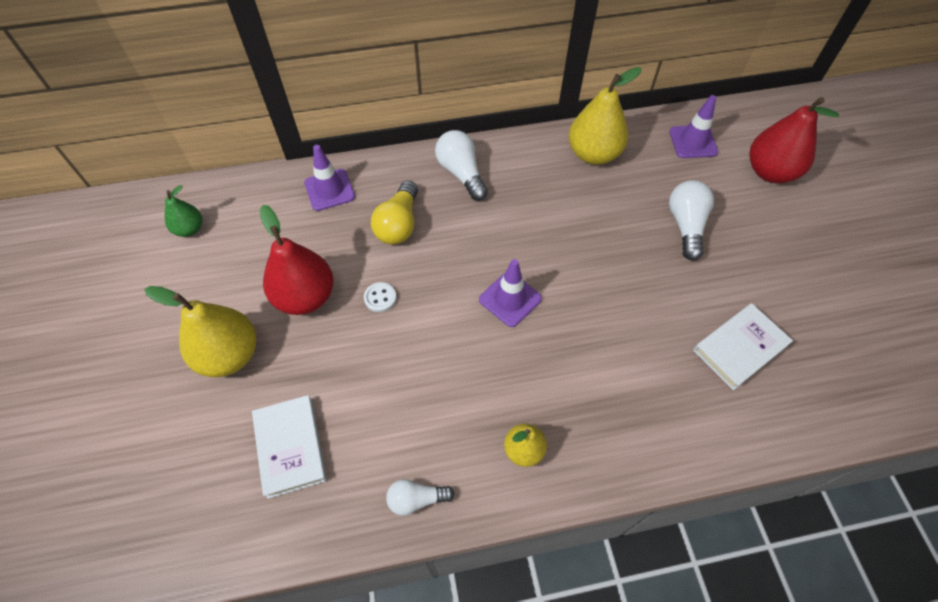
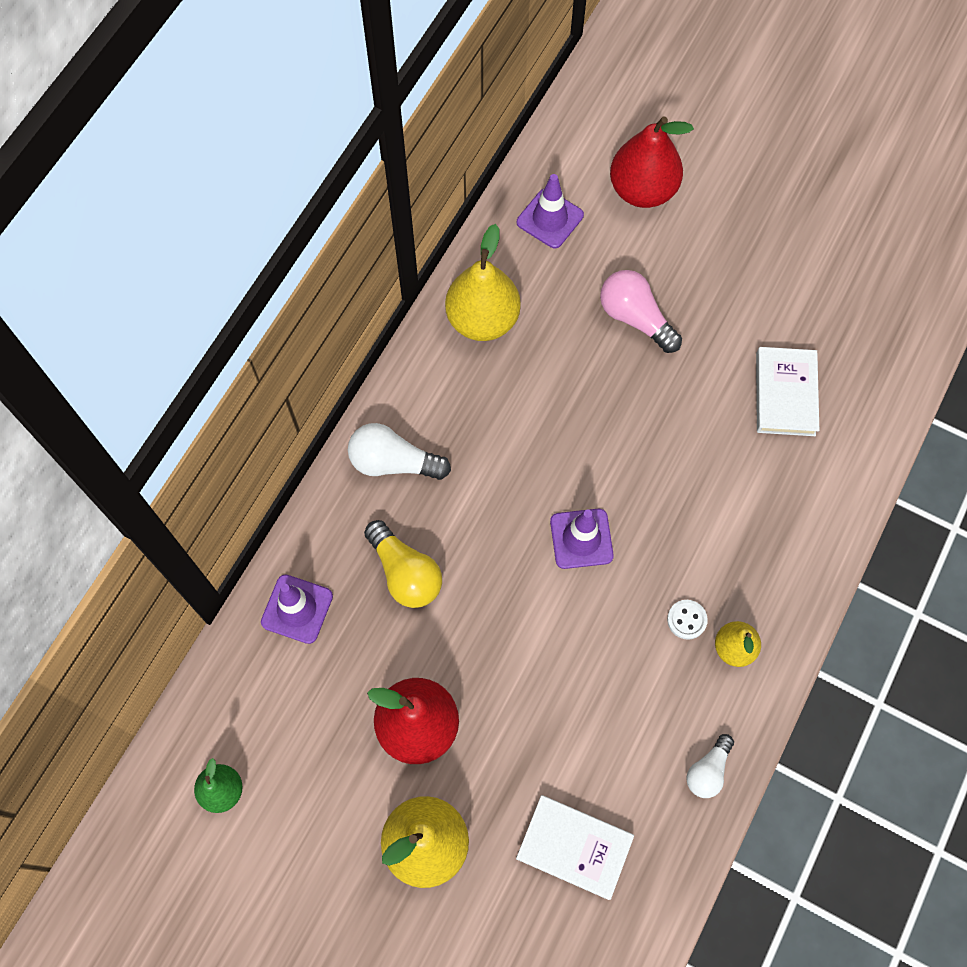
camera: 50 degrees left, 10 degrees up
(380, 298) = (480, 655): white button -> white button (686, 620)
(686, 226) = (635, 318): white light bulb -> pink light bulb

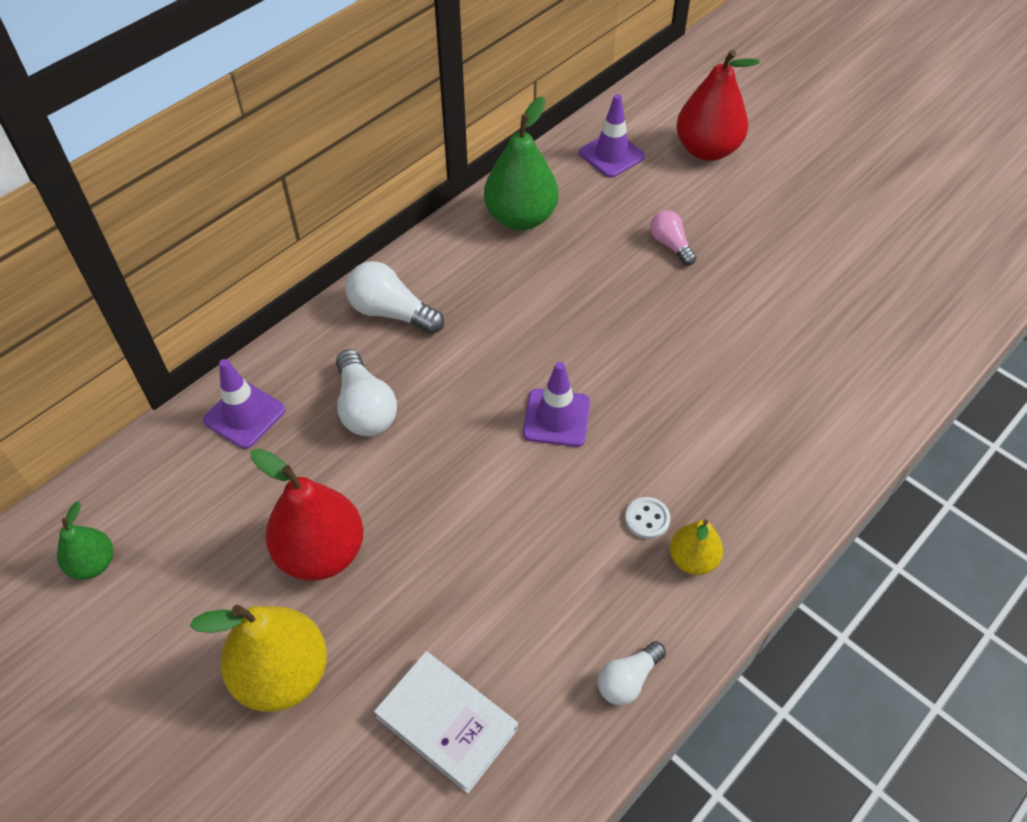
camera: 15 degrees right, 15 degrees down
(405, 573) = (365, 408): yellow light bulb -> white light bulb
(483, 319) = (521, 218): yellow pear -> green pear
(635, 318) = (670, 245): pink light bulb -> pink light bulb, size x0.64
(785, 394) = (808, 337): white book -> none

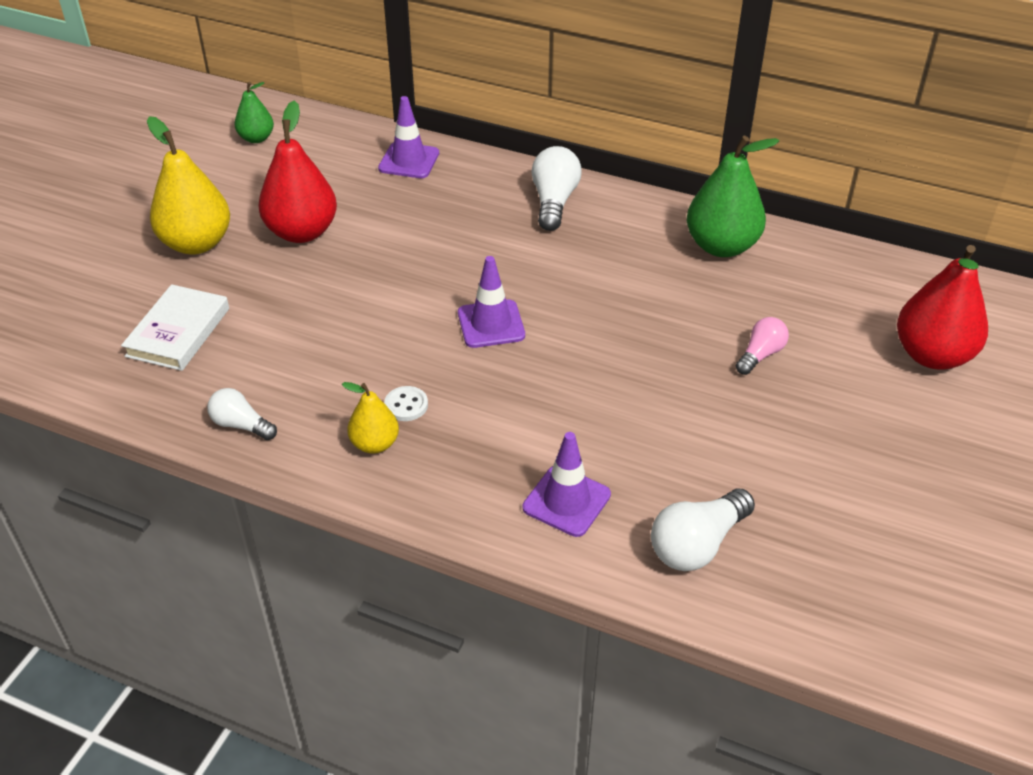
camera: 70 degrees right, 10 degrees down
(365, 408) = (446, 215): white light bulb -> white light bulb (697, 544)
(611, 155) = (860, 286): purple traffic cone -> purple traffic cone (566, 501)

